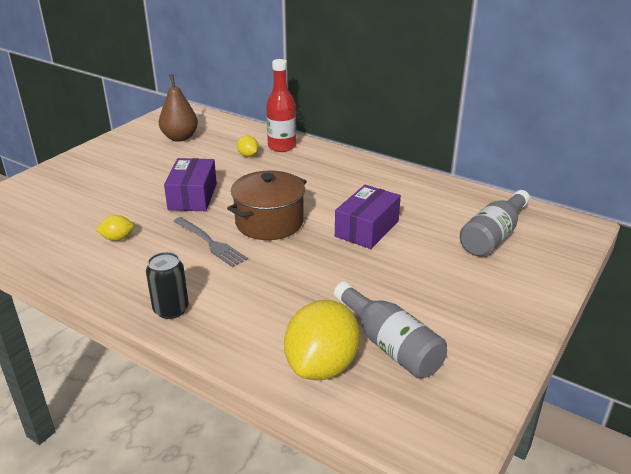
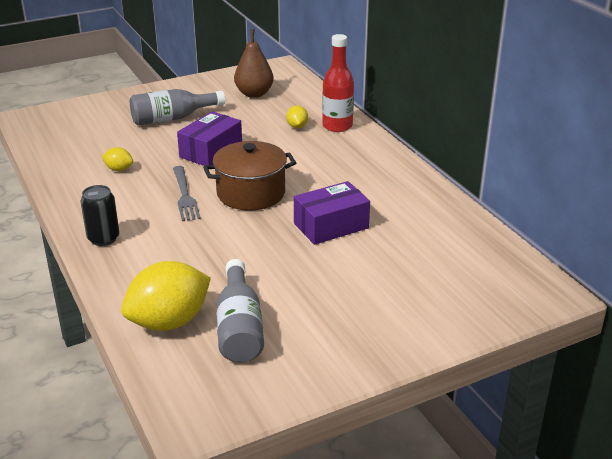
camera: 30 degrees right, 0 degrees up
(493, 236) = (446, 271): grey bottle -> grey bottle (172, 118)

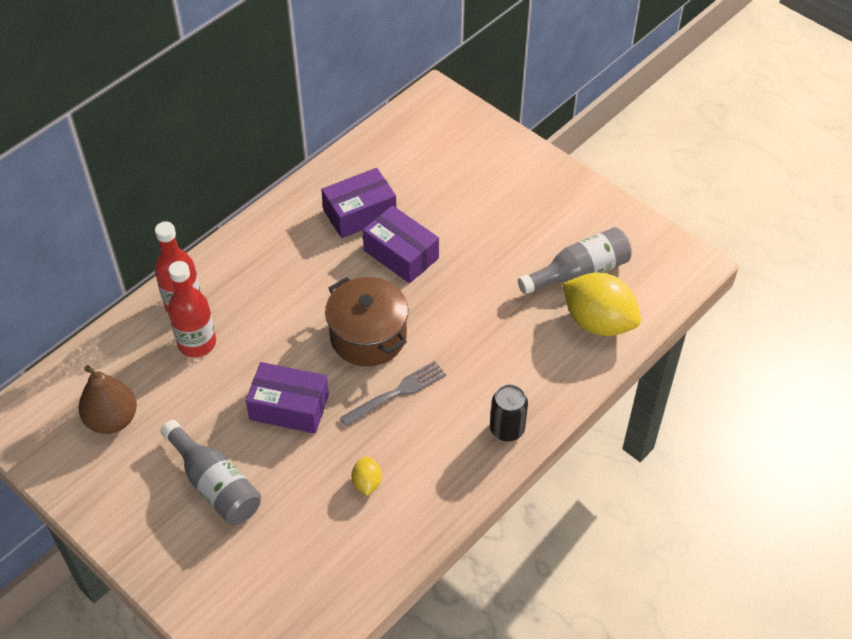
camera: 110 degrees left, 20 degrees up
(297, 126) = (197, 343): yellow lemon -> red bottle
(394, 214) = (359, 213): none -> purple box

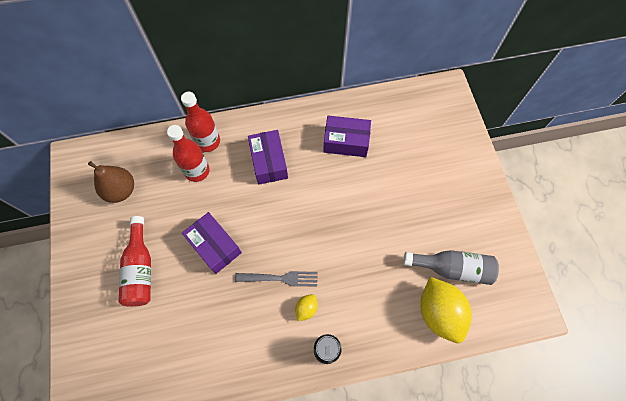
camera: 35 degrees right, 15 degrees up
(215, 485) = (140, 269): grey bottle -> red bottle
(367, 483) = (219, 328): yellow lemon -> yellow lemon (306, 308)
(368, 336) = (291, 228): brown pot -> none
(401, 254) = (350, 185): purple box -> purple box (269, 162)

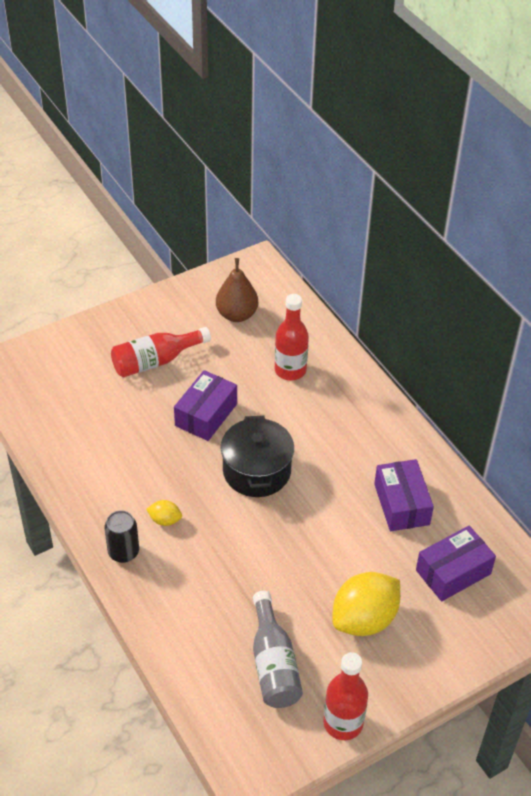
camera: 70 degrees right, 20 degrees down
(208, 142) = (332, 368): red bottle -> red bottle (343, 723)
(269, 162) = (333, 433): purple box -> purple box (453, 572)
(280, 278) = (191, 485): grey fork -> none
(284, 226) = (256, 471): none -> black pot
(439, 312) = (208, 660): yellow lemon -> yellow lemon (364, 619)

